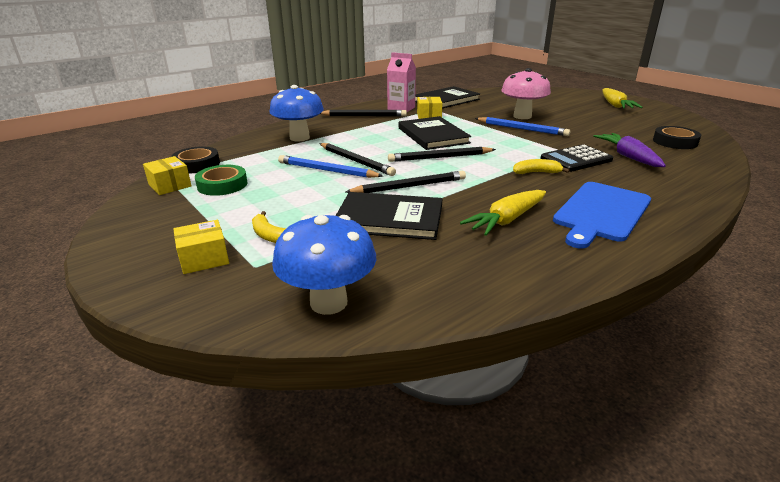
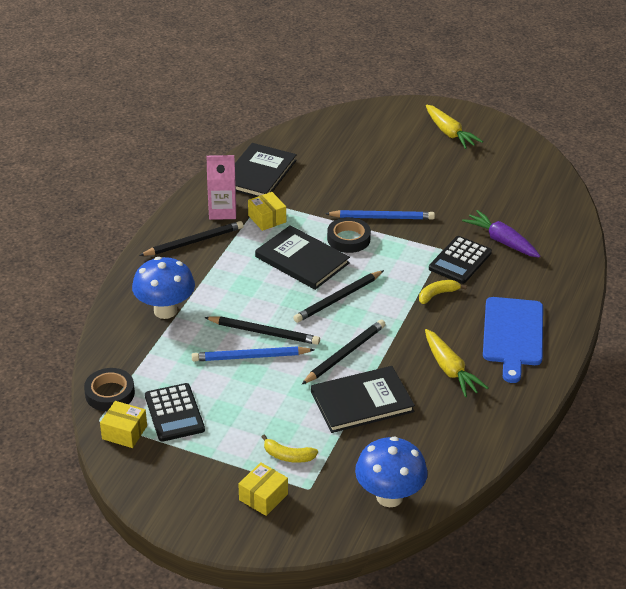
camera: 30 degrees left, 10 degrees up
(222, 185) = (174, 413): green tape -> black calculator
(506, 220) = (450, 370): yellow carrot -> yellow carrot turned 45 degrees counterclockwise
(522, 116) = (367, 189): pink mushroom -> none
(675, 142) = (531, 199): black tape -> black tape (348, 239)

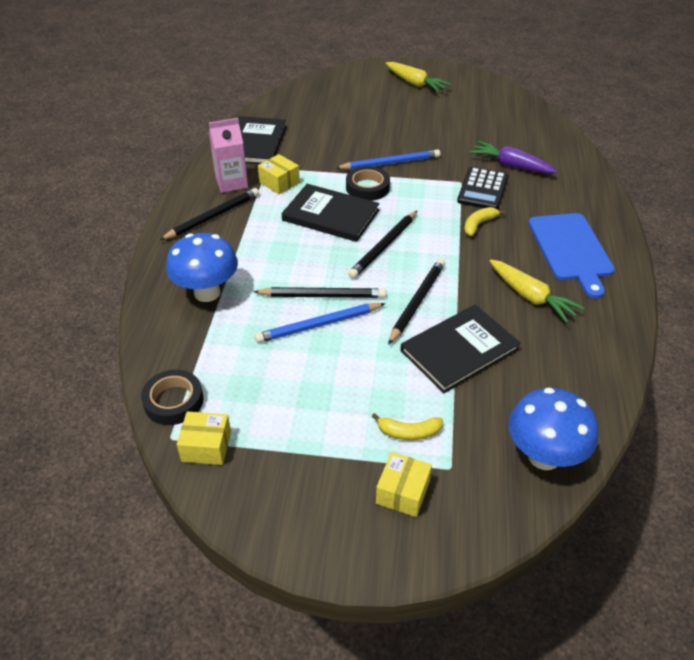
camera: 15 degrees left, 5 degrees up
(174, 413) = (258, 409): black calculator -> none

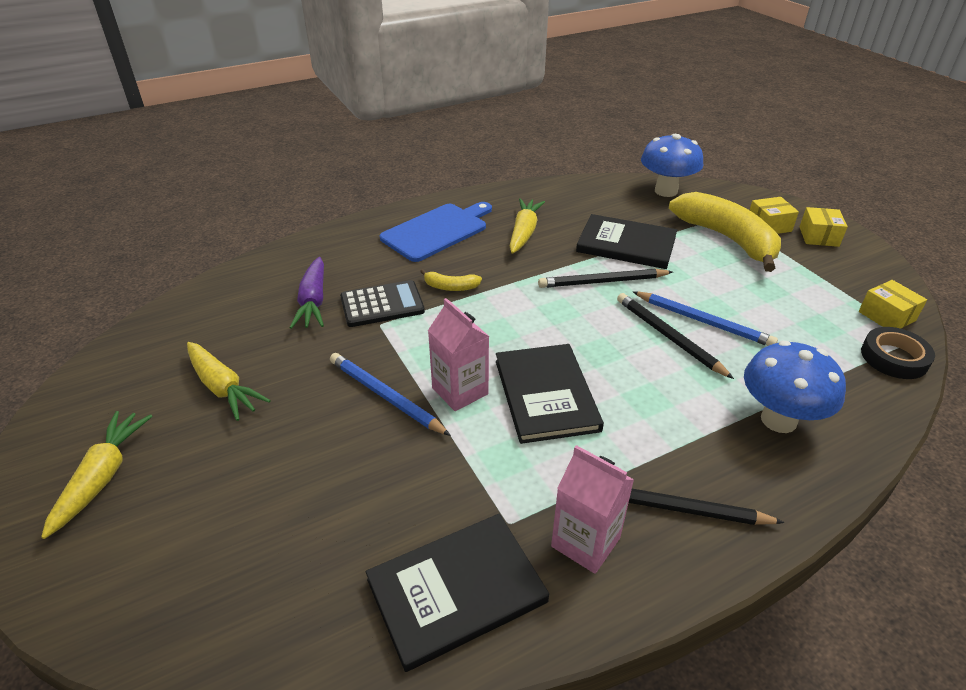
camera: 125 degrees left, 5 degrees down
(279, 182) = (530, 484): yellow box -> yellow box (818, 236)
(367, 187) = (460, 391): black tape -> pink carton
(384, 246) = (553, 331): black pencil -> none
(409, 432) = (727, 239): yellow banana -> yellow banana, size x2.38
(450, 120) = (223, 387): none -> yellow carrot

